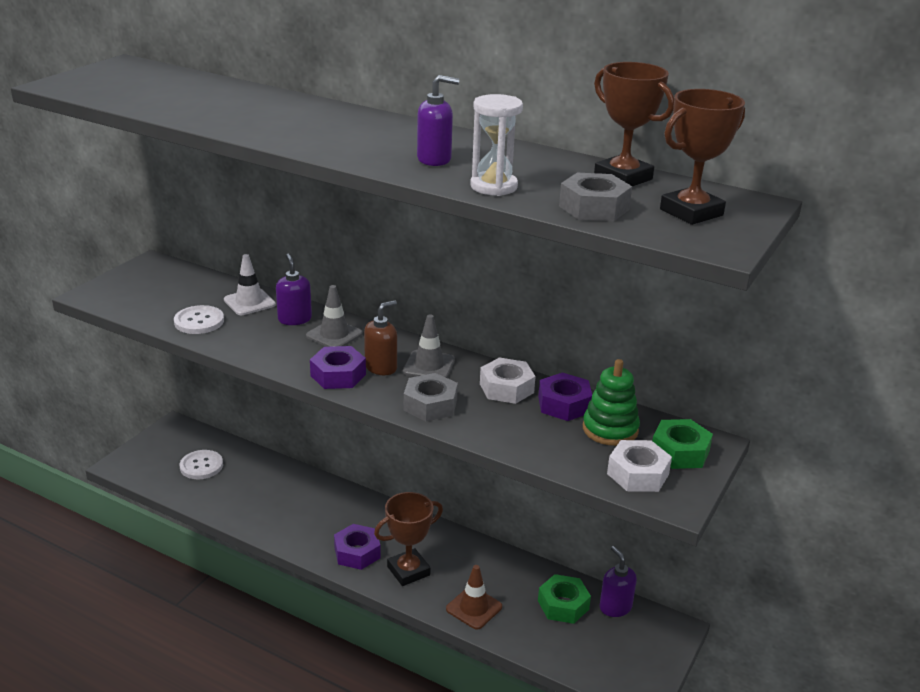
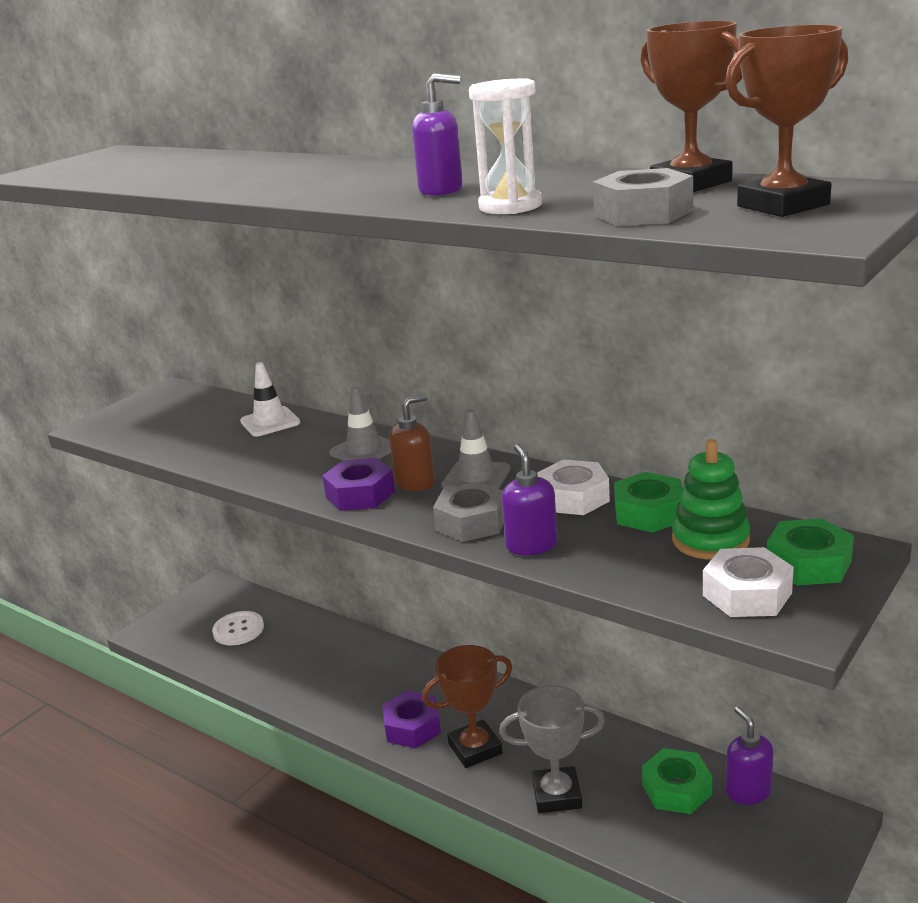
camera: 10 degrees right, 5 degrees down
(199, 321) = (206, 446): white button -> none
(294, 319) = (319, 436): purple soap dispenser -> purple soap dispenser (531, 545)
(474, 608) = (557, 795): brown traffic cone -> grey trophy
(564, 404) = (649, 513): purple nut -> green nut

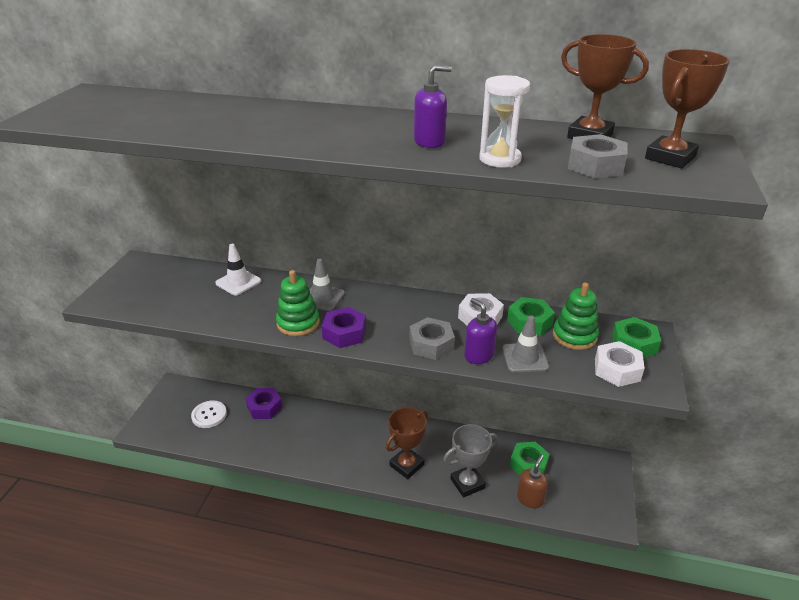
camera: 25 degrees left, 10 degrees up
(308, 475) = (298, 323): none -> green stacking toy
(412, 727) = (362, 459): purple nut -> purple nut (264, 407)
(415, 482) = (375, 319): brown soap dispenser -> brown soap dispenser (530, 499)
(476, 477) = (411, 310): grey traffic cone -> grey traffic cone (525, 358)
(748, 791) = (564, 456): purple soap dispenser -> none

